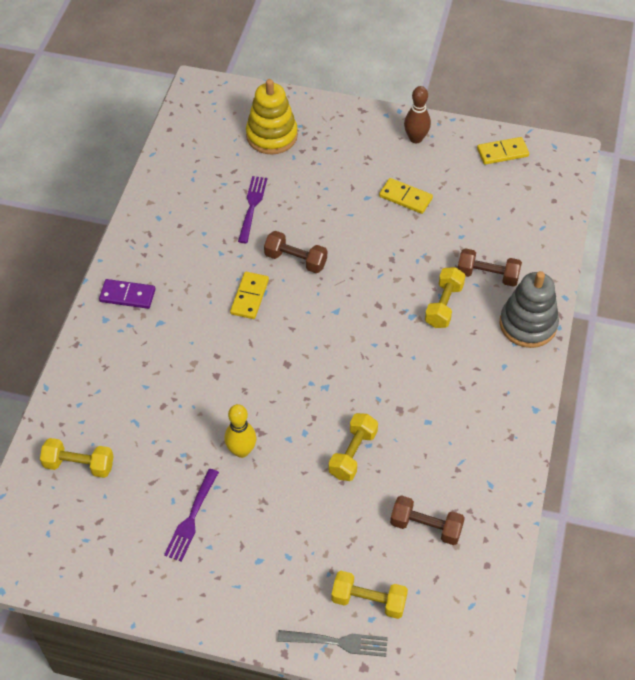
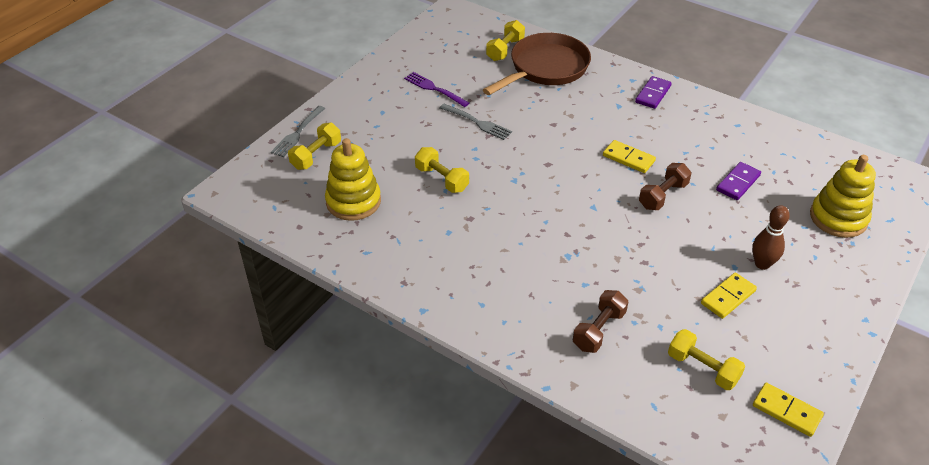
camera: 110 degrees right, 10 degrees down
(108, 409) = (545, 68): none -> brown pan
(241, 451) = (477, 122): yellow bowling pin -> grey fork
(252, 207) = (738, 183): purple fork -> purple domino
(416, 138) = (821, 334): brown bowling pin -> brown bowling pin (762, 264)
(426, 527) = (353, 201): brown dumbbell -> yellow stacking toy
(444, 305) = (572, 283): yellow dumbbell -> yellow dumbbell (702, 368)
(502, 152) = (786, 411): yellow domino -> yellow domino turned 60 degrees counterclockwise
(528, 324) = (523, 341): grey stacking toy -> none

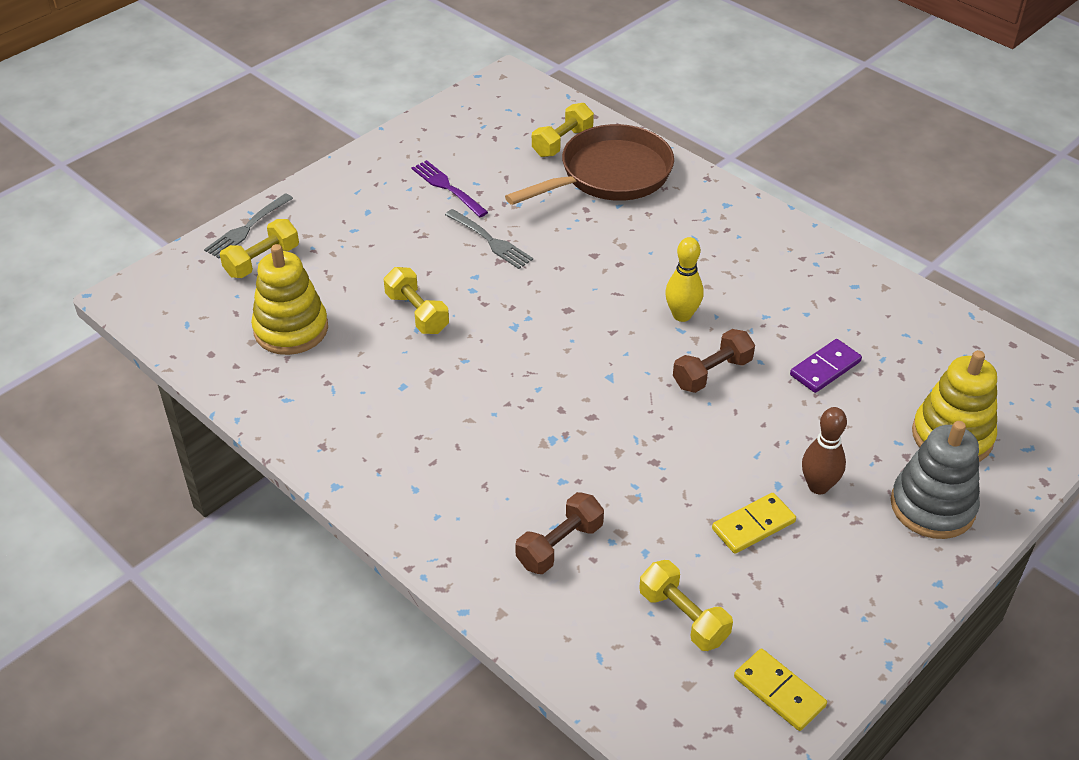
camera: 10 degrees right, 0 degrees up
(628, 158) = (682, 315): yellow domino -> yellow bowling pin
(653, 94) = (748, 228): purple domino -> none
(842, 267) = (932, 506): none -> grey stacking toy

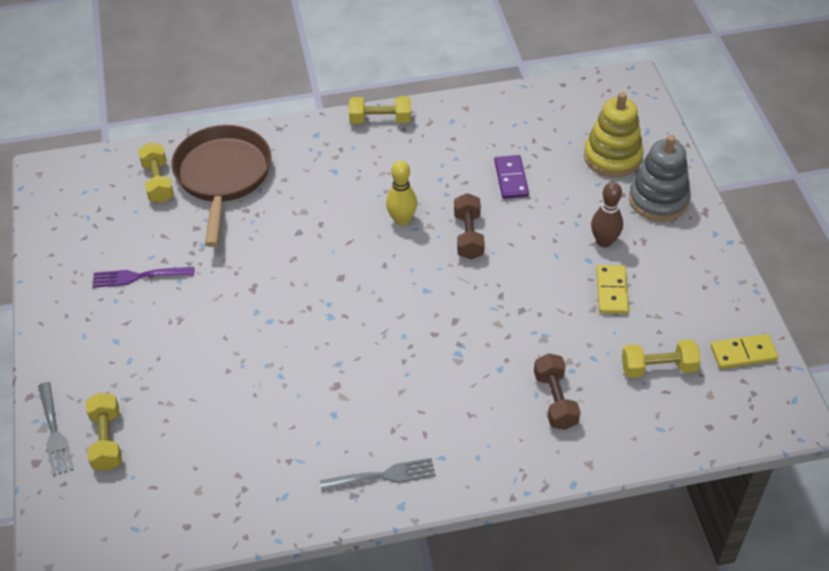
camera: 55 degrees left, 5 degrees up
(291, 329) = (208, 457): yellow stacking toy -> none
(417, 313) = (264, 367): yellow dumbbell -> yellow dumbbell (380, 120)
(489, 240) = (225, 283): grey fork -> grey fork (382, 476)

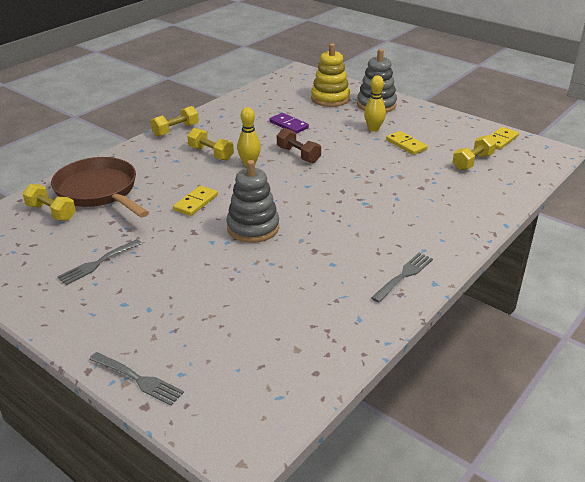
camera: 40 degrees left, 15 degrees down
(107, 440) = (189, 360): yellow dumbbell -> yellow dumbbell (211, 153)
(139, 276) = (98, 263): purple fork -> grey fork
(293, 247) = (196, 202): none -> yellow domino
(311, 317) = (253, 228): none -> grey stacking toy
(555, 400) = (444, 197): brown dumbbell -> none
(604, 241) = (373, 129): brown bowling pin -> yellow bowling pin

